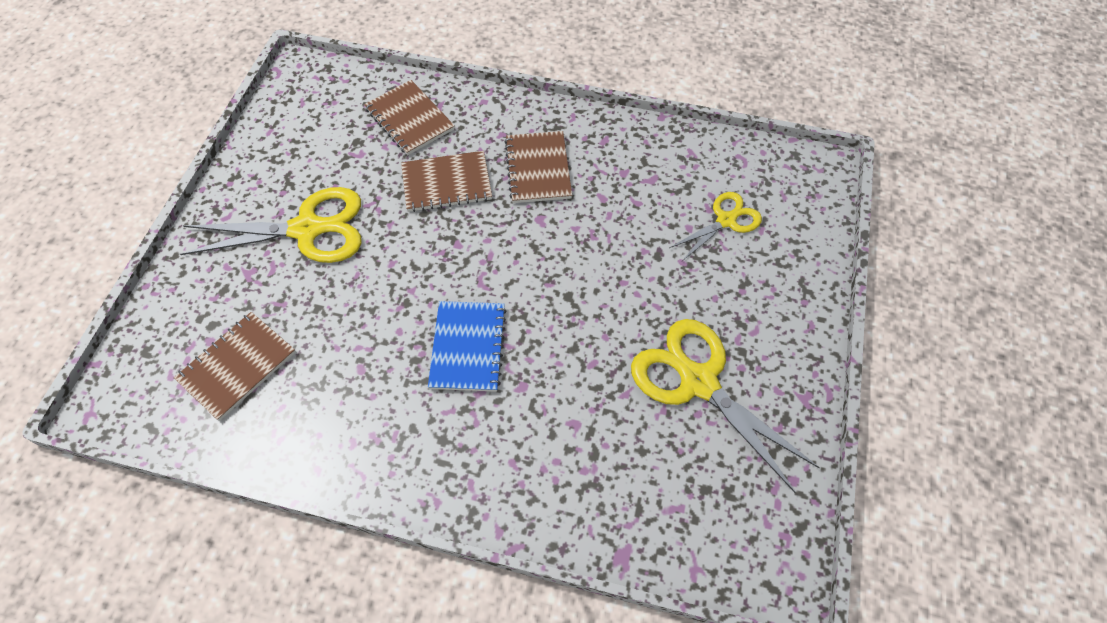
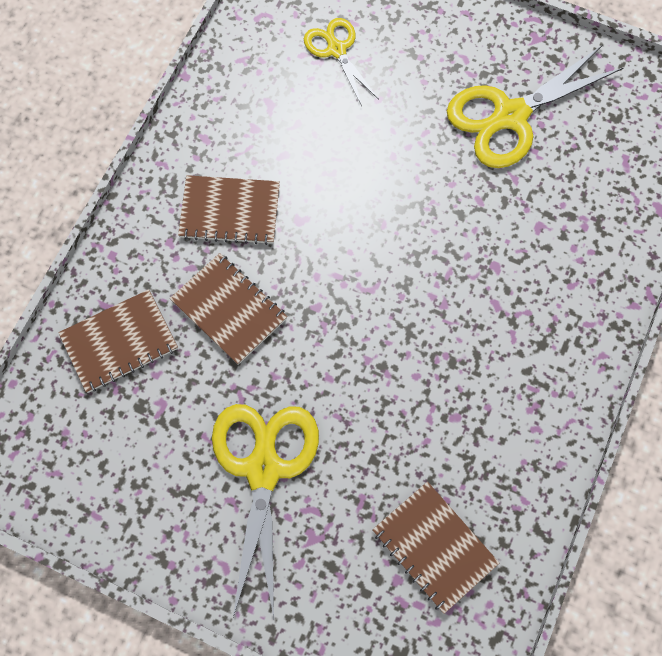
camera: 80 degrees left, 10 degrees up
(446, 183) = (229, 309): brown notebook -> brown notebook turned 45 degrees counterclockwise
(468, 347) = (445, 310): blue notebook -> none

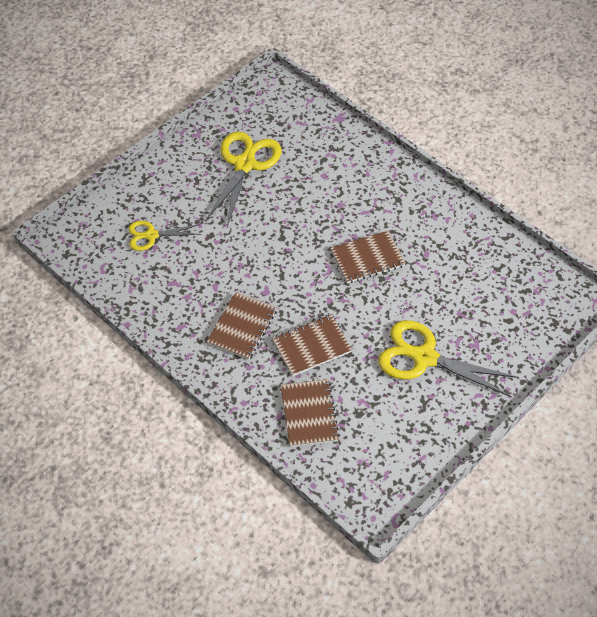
camera: 70 degrees left, 15 degrees down
(434, 547) = (500, 288): brown notebook -> brown notebook (367, 258)
(510, 116) = (244, 164): yellow scissors -> yellow scissors turned 150 degrees counterclockwise

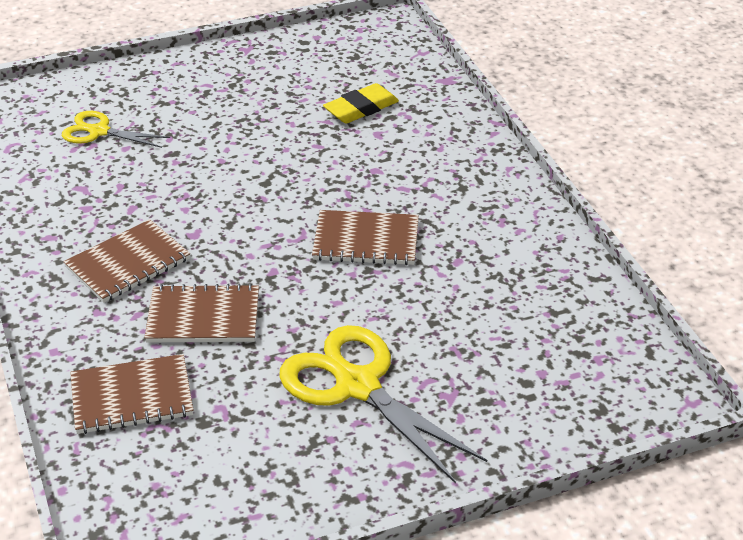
camera: 25 degrees right, 15 degrees down
(244, 164) = (281, 94): yellow scissors -> none
(301, 159) = (361, 109): none -> yellow eraser
(309, 414) = (132, 397): brown notebook -> brown notebook turned 60 degrees clockwise

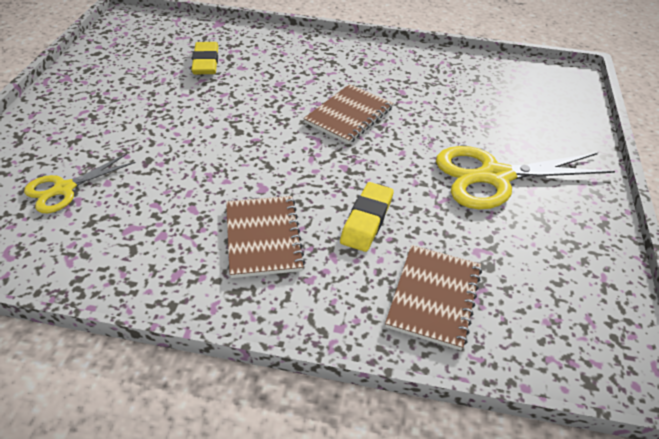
camera: 60 degrees left, 5 degrees up
(203, 317) = (367, 220): brown notebook -> yellow eraser

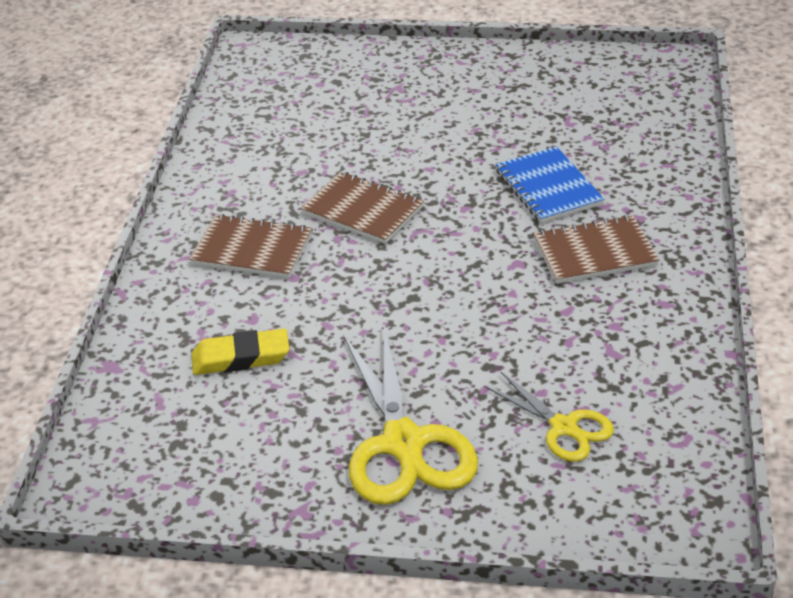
camera: 90 degrees left, 5 degrees down
(367, 220) = (548, 187): yellow eraser -> blue notebook
(434, 297) = (635, 146): brown notebook -> brown notebook (252, 249)
(495, 177) = (458, 109): yellow scissors -> yellow scissors (403, 443)

